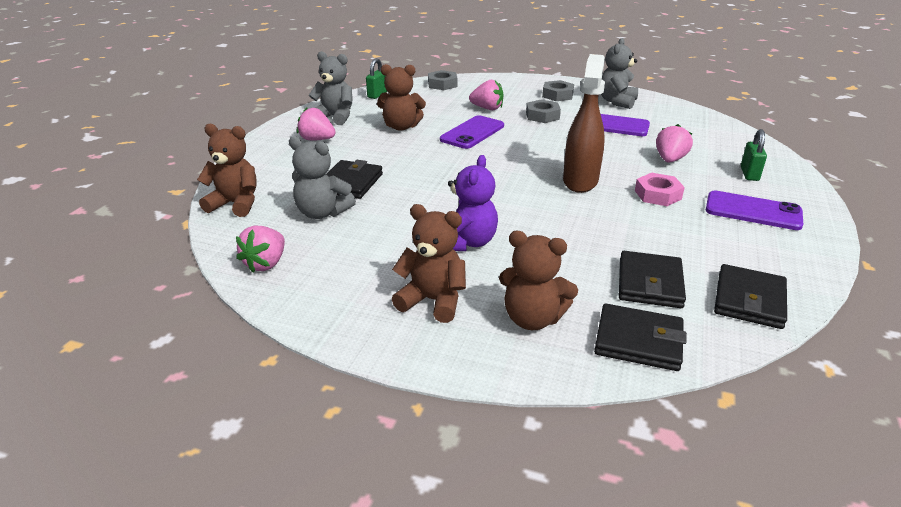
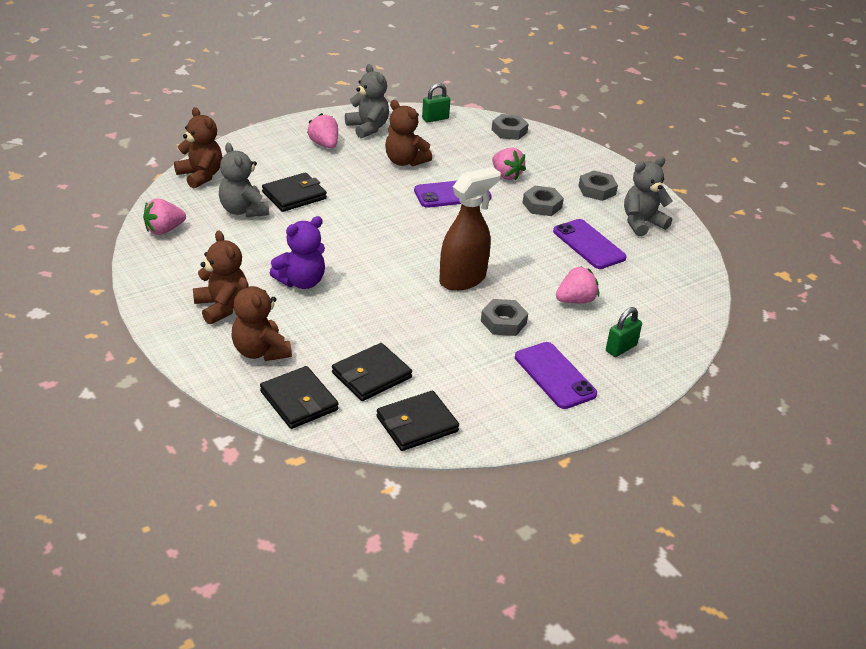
camera: 35 degrees right, 5 degrees up
(658, 195) = (503, 322): pink nut -> grey nut

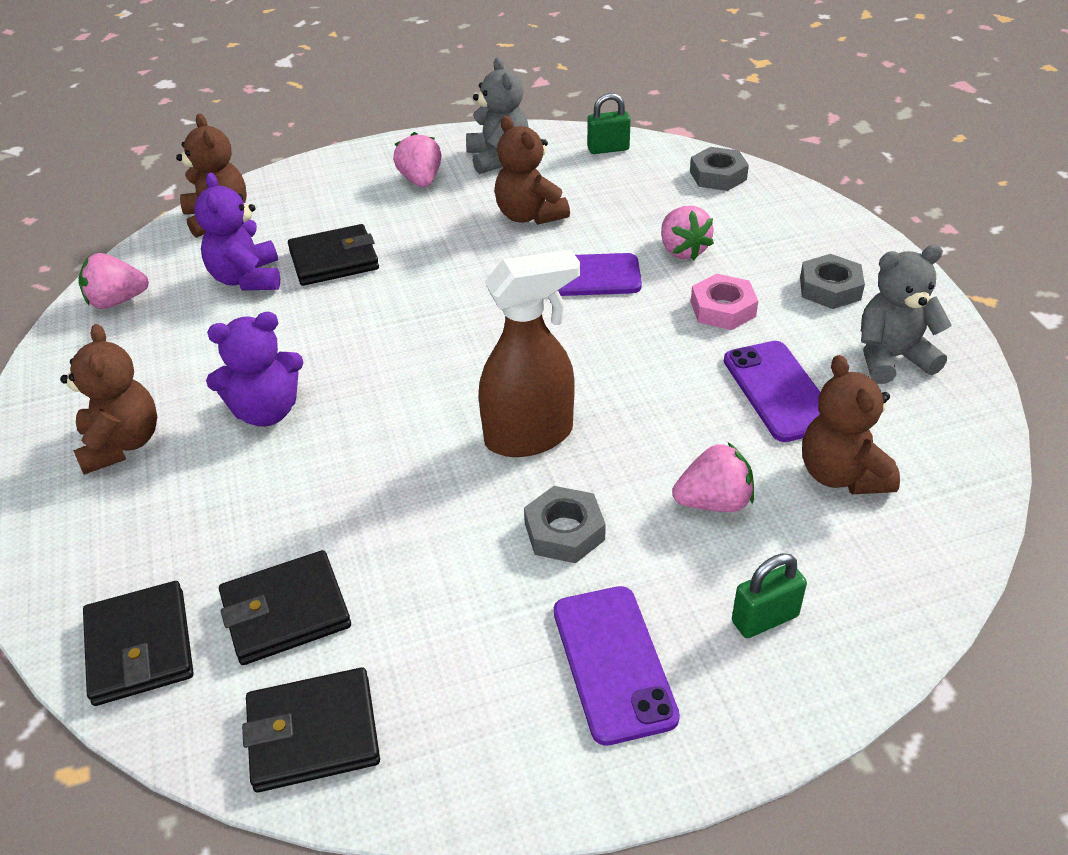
camera: 20 degrees right, 5 degrees up
(243, 210) = (247, 279): grey teddy bear -> purple teddy bear
(260, 351) = (133, 536): brown teddy bear -> brown teddy bear (841, 475)
(542, 205) = (723, 309): grey nut -> pink nut

